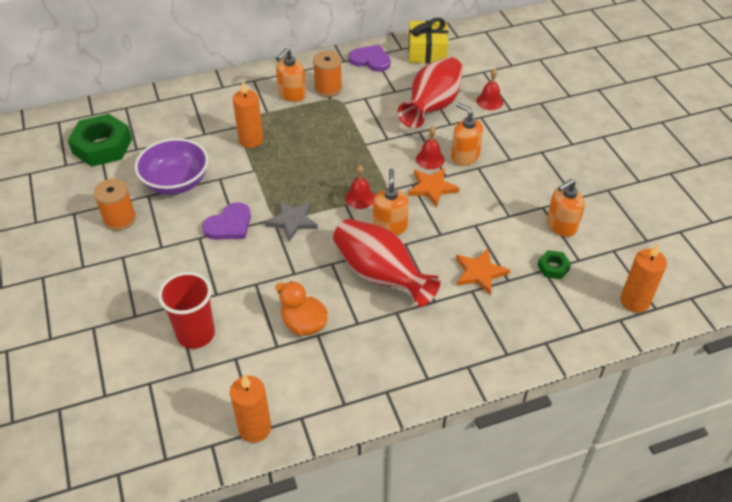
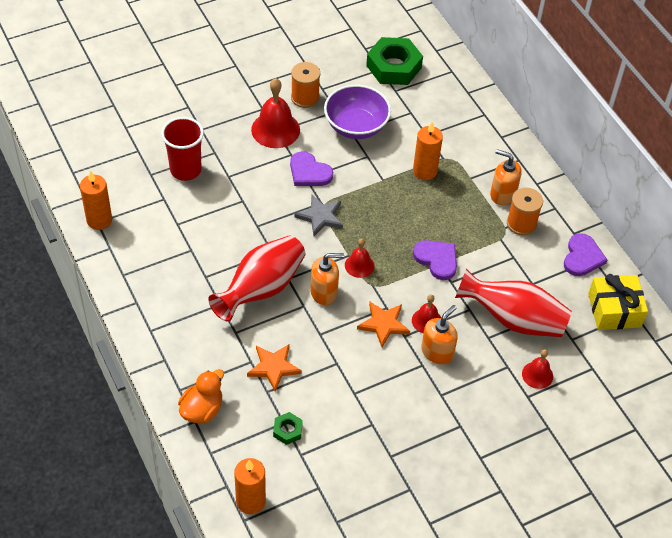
camera: 80 degrees right, 5 degrees up
(159, 247) = (275, 129): none -> red bell
(303, 324) = (201, 239): orange duck -> orange duck (202, 410)
(361, 144) = (437, 260): none -> purple heart
(561, 226) = (346, 440): orange soap dispenser -> none

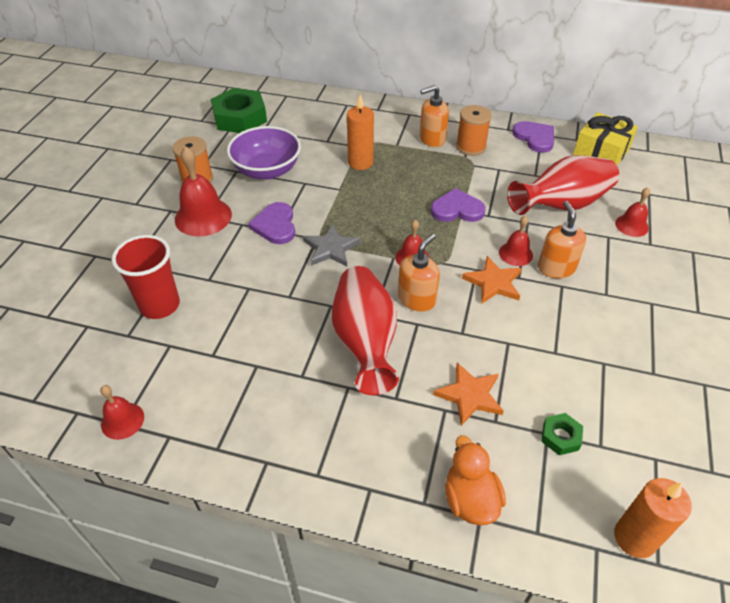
camera: 45 degrees left, 5 degrees down
(99, 220) = (122, 420): orange candle -> red bell
(309, 172) = (275, 225): purple heart -> purple heart turned 90 degrees clockwise

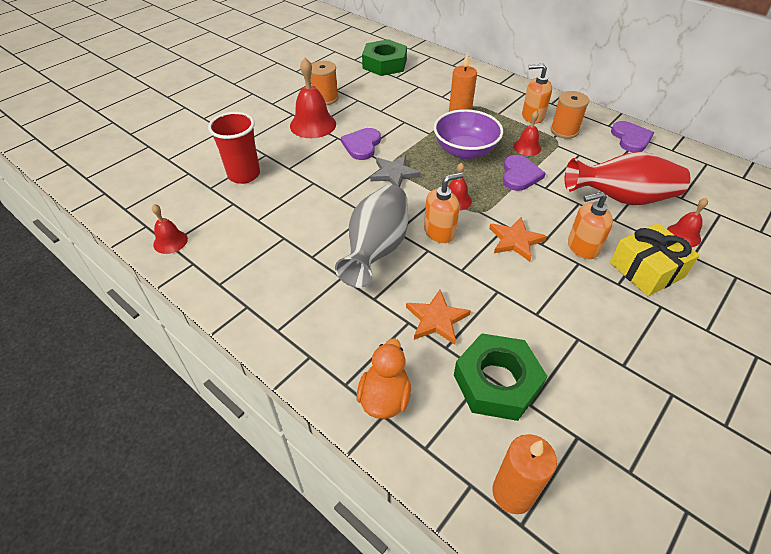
camera: 25 degrees right, 0 degrees up
(267, 170) = (381, 105): purple bowl -> purple bowl (465, 151)
(365, 342) = (376, 249): red vase -> grey vase
(457, 209) = (520, 175): purple heart -> purple heart turned 75 degrees clockwise
(515, 254) = (551, 224): red bell -> red bell (527, 147)
(556, 268) = (582, 247): orange soap dispenser -> orange soap dispenser turned 120 degrees counterclockwise
(560, 437) = (496, 382): green nut -> green nut, size x2.14
(601, 152) = (691, 166): yellow gift -> yellow gift (646, 270)

